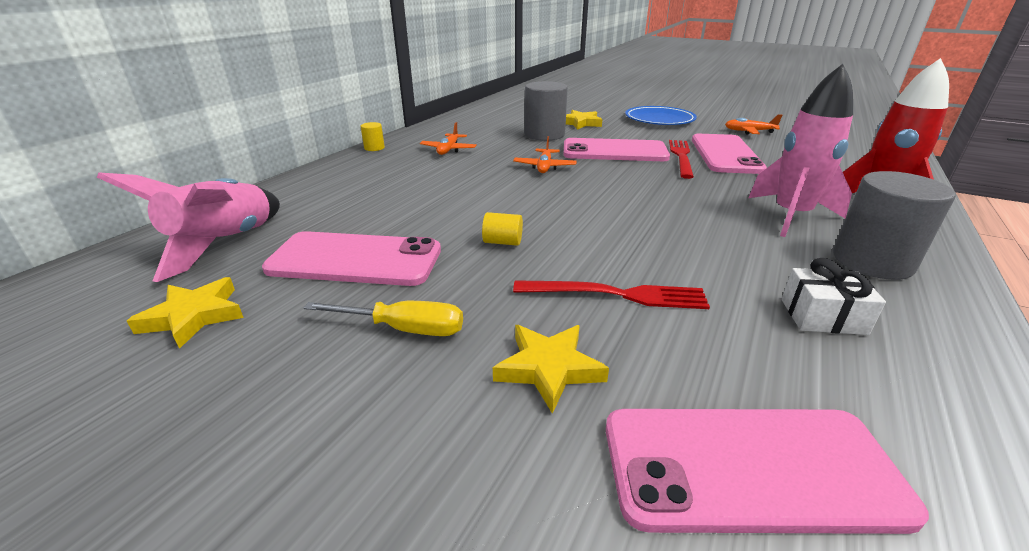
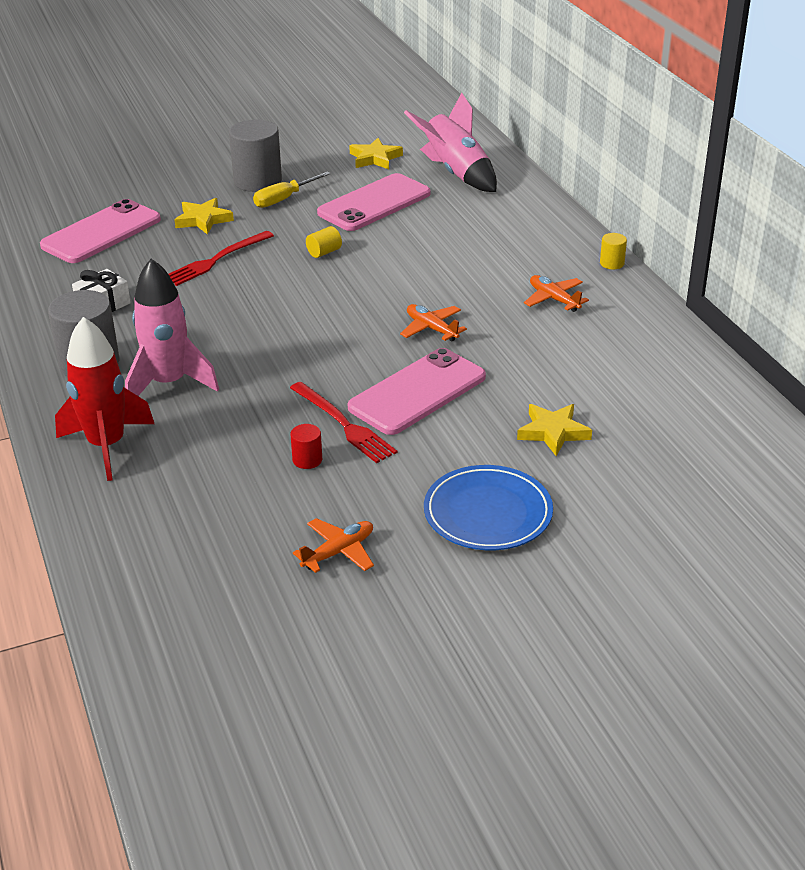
camera: 130 degrees right, 5 degrees up
(544, 135) = (535, 378): grey cylinder -> grey cylinder (257, 181)
(725, 154) = (307, 460): pink phone -> red cylinder

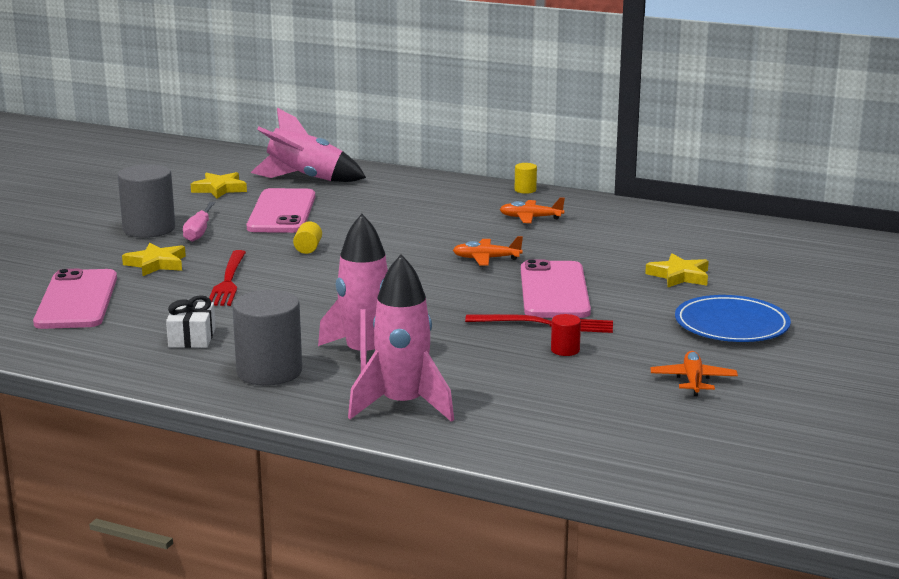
camera: 45 degrees left, 15 degrees down
(107, 446) = (403, 406): red rocket -> pink rocket
(284, 199) = (199, 232): yellow screwdriver -> pink screwdriver

